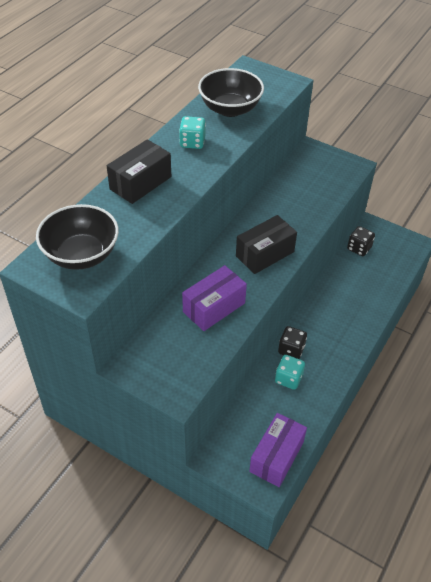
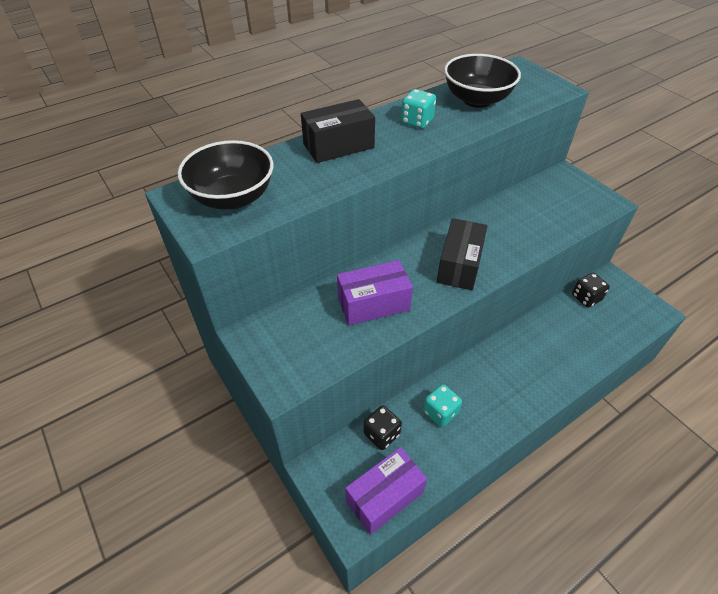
camera: 25 degrees right, 0 degrees up
(265, 254) = (459, 265): black box -> black box turned 60 degrees counterclockwise
(291, 349) = (458, 381): black dice -> black dice (381, 434)

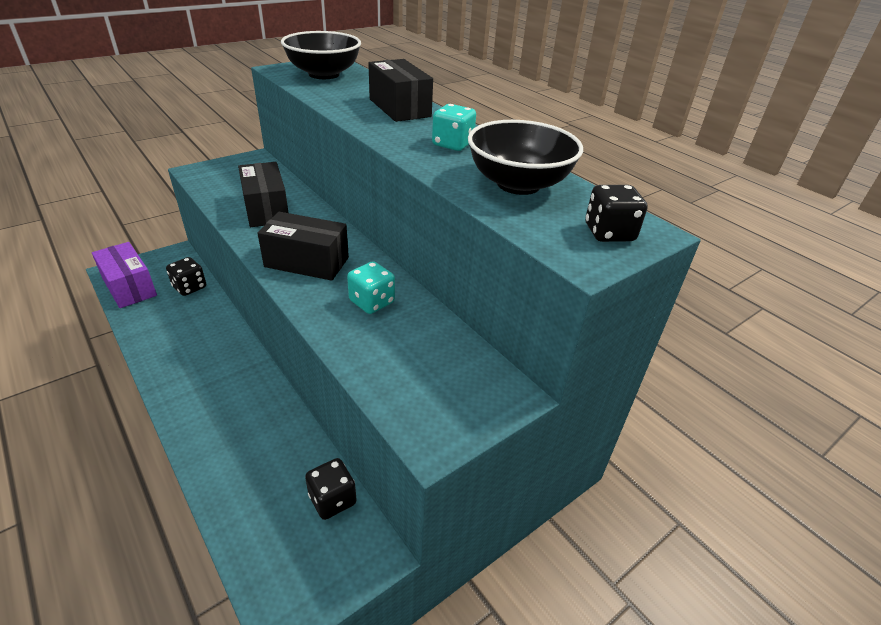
camera: 85 degrees right, 10 degrees down
(373, 304) = (266, 209): purple box -> black box
(440, 412) = (195, 325): turquoise dice -> turquoise dice (372, 302)
(527, 78) = (609, 233): none -> black dice

